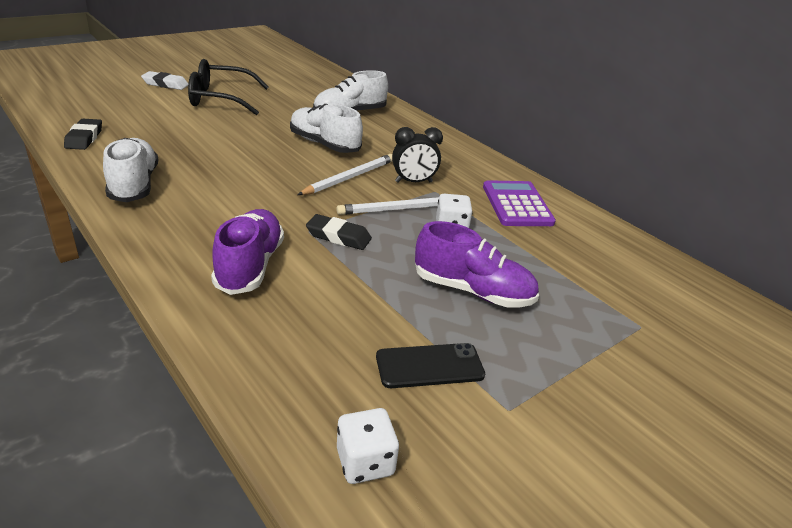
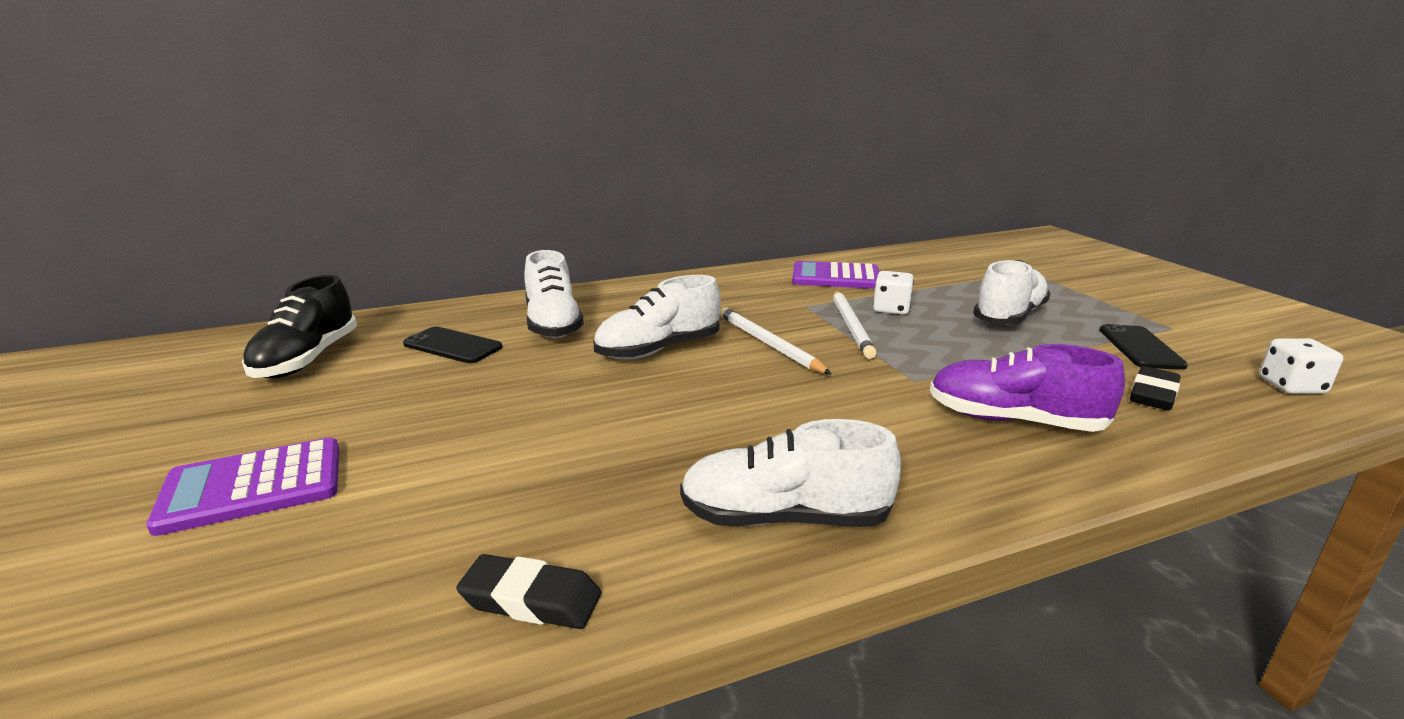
camera: 70 degrees left, 10 degrees down
(165, 84) = (253, 487): white eraser -> purple calculator
(221, 99) = (407, 421): black glasses -> none
(279, 71) = (307, 359): none -> black shoe
(307, 95) = (452, 346): none -> black phone
(338, 236) = (925, 364): black eraser -> black eraser (1153, 395)
(413, 182) = (782, 312): black clock -> none
(473, 291) = (1009, 316): purple shoe -> white shoe

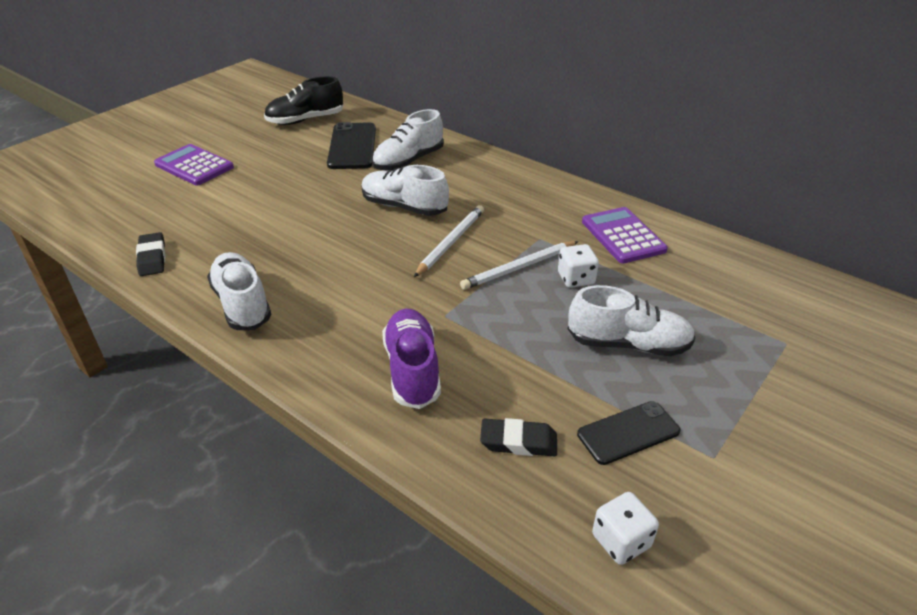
camera: 60 degrees right, 15 degrees up
(452, 346) = (352, 146): black phone -> black phone, size x1.52

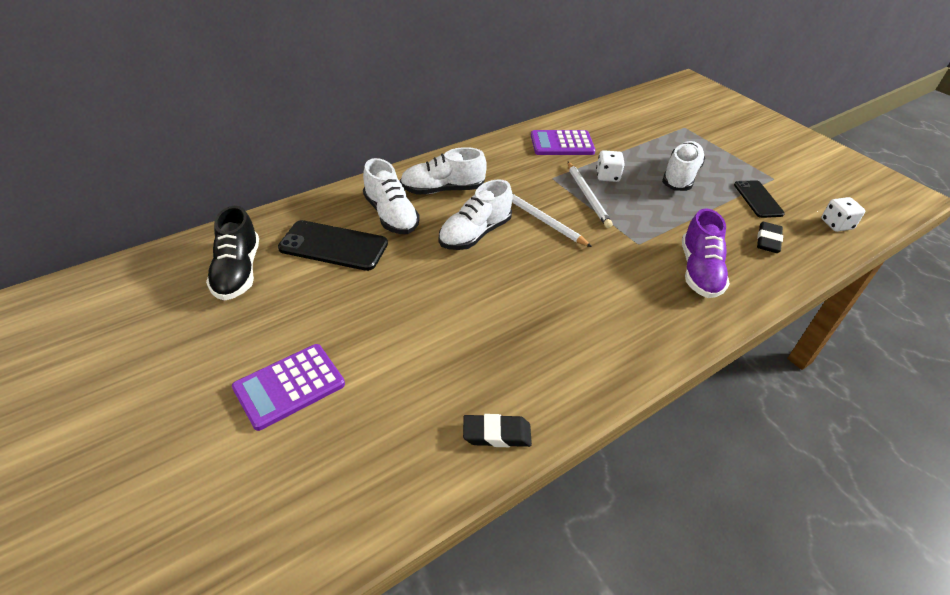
camera: 75 degrees left, 5 degrees up
(242, 304) = (600, 361): white shoe -> white shoe (442, 190)
(412, 370) = (699, 271): purple shoe -> purple shoe turned 90 degrees counterclockwise

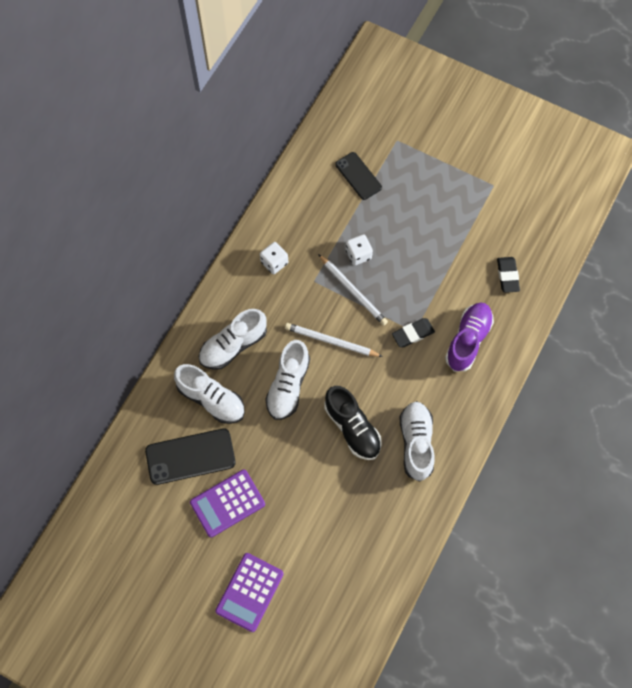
camera: 25 degrees left, 25 degrees up
(238, 272) = (140, 520): black shoe -> black shoe (352, 427)
(496, 434) = (394, 556): black eraser -> black eraser (413, 334)
(562, 144) = (300, 226): purple calculator -> purple calculator (227, 503)
(680, 176) = (417, 223): white shoe -> white shoe (416, 443)
(699, 271) = (468, 340): purple shoe -> purple shoe turned 135 degrees counterclockwise
(758, 199) = (487, 223): black phone -> black phone (358, 176)
(836, 224) = (553, 227): white dice -> white dice (274, 262)

